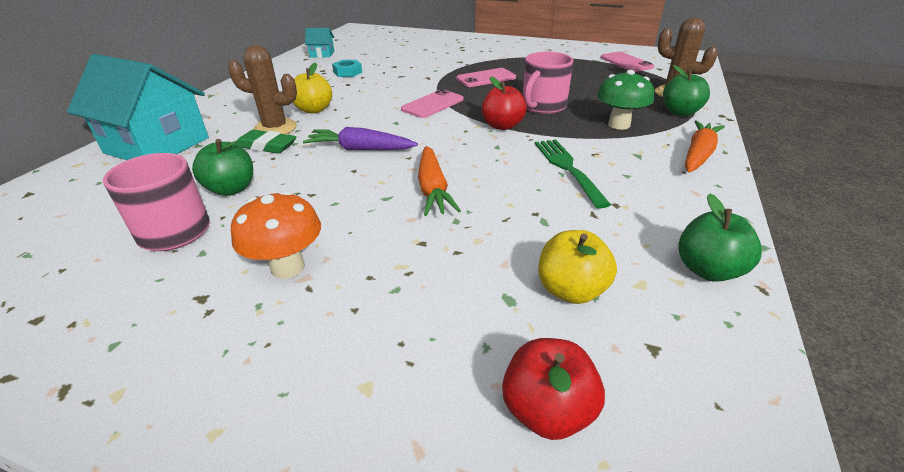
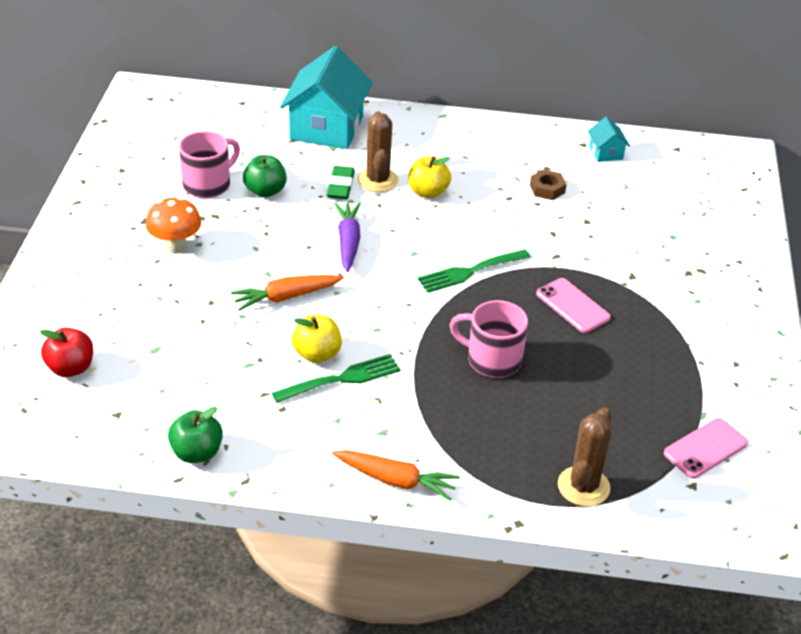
camera: 75 degrees right, 5 degrees up
(347, 72) = (547, 189): turquoise nut -> brown nut
(433, 104) = (469, 272): pink phone -> green fork
(502, 126) = (427, 330): red apple -> none
(571, 290) = (166, 378): yellow apple -> yellow apple (317, 354)
(619, 125) = (458, 423): green mushroom -> none
(680, 112) = (514, 483): green apple -> none

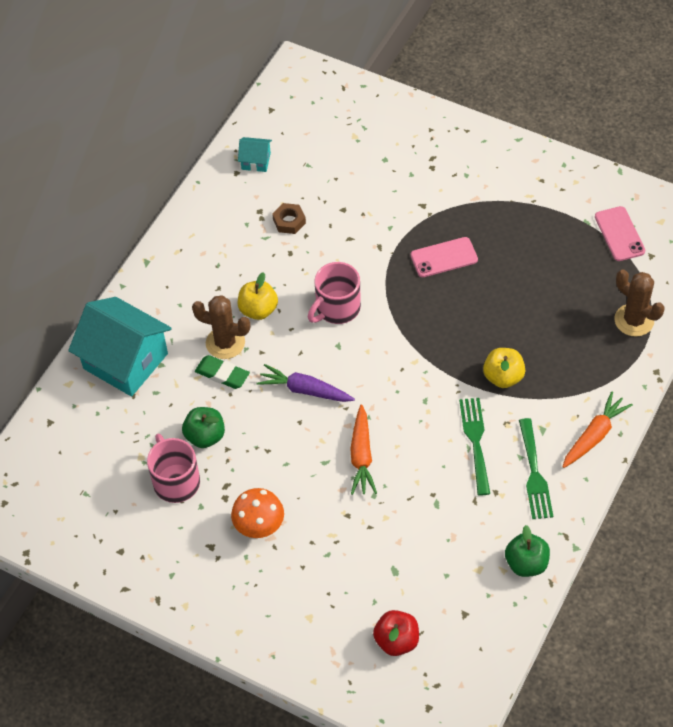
camera: 65 degrees left, 15 degrees up
(317, 354) = (440, 451): yellow apple -> yellow apple (503, 377)
(469, 272) = (377, 313): green fork -> green fork (534, 474)
(492, 360) = (487, 332): pink mug -> pink mug (337, 308)

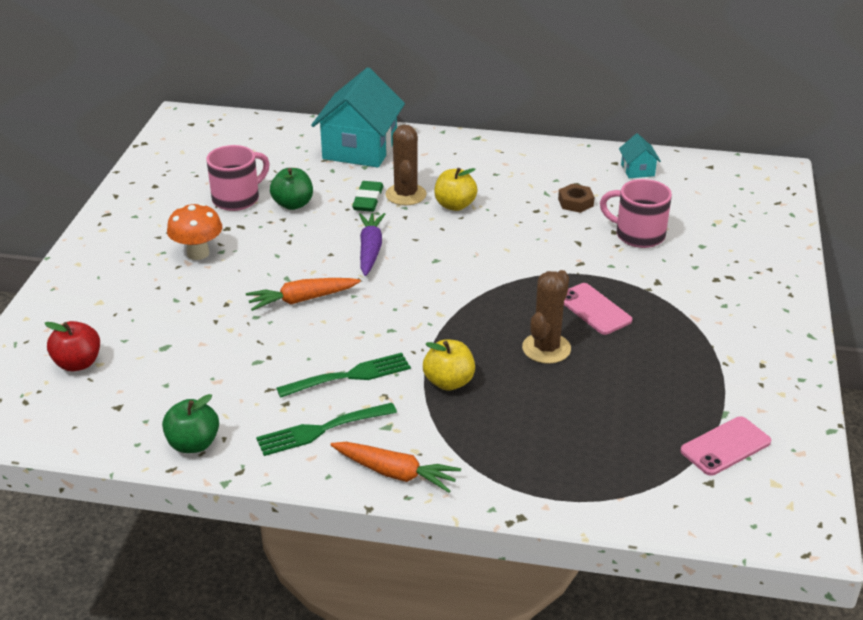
camera: 70 degrees right, 20 degrees down
(337, 308) = (482, 251): pink mug -> pink mug (638, 235)
(634, 320) = (592, 482): brown cactus -> brown cactus (546, 348)

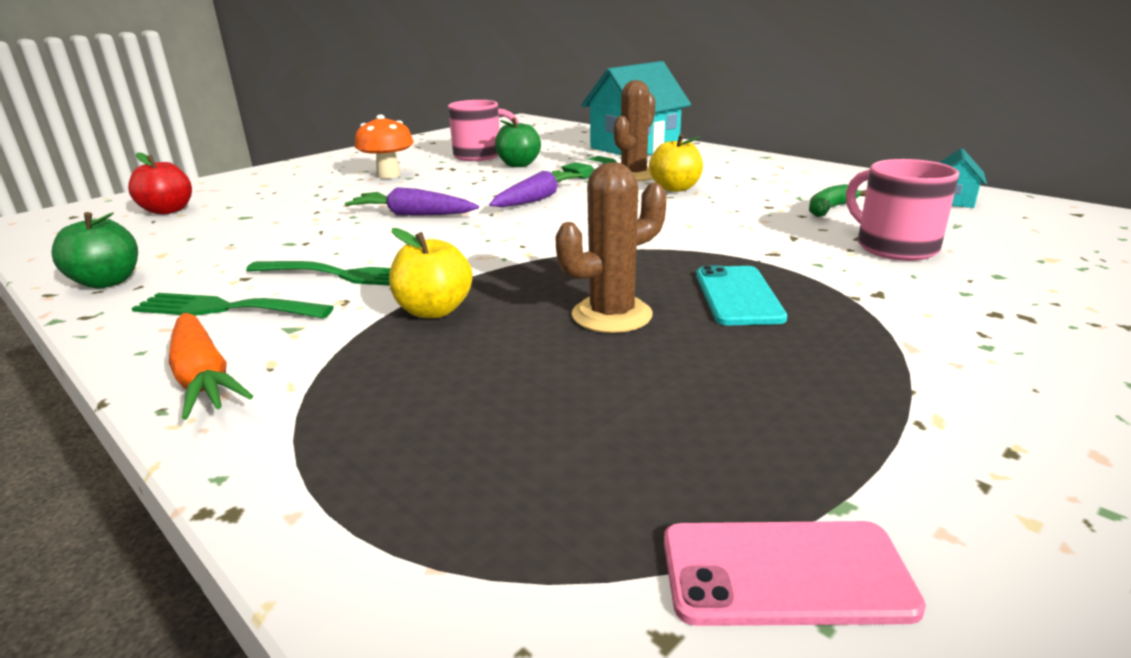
camera: 35 degrees right, 10 degrees down
(302, 300) = (413, 215): orange carrot -> purple carrot
(575, 202) = (830, 209): brown nut -> green banana
(594, 309) = (738, 296): pink phone -> turquoise phone

